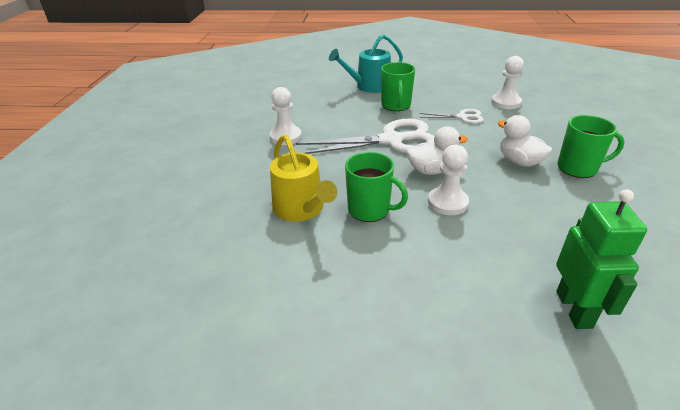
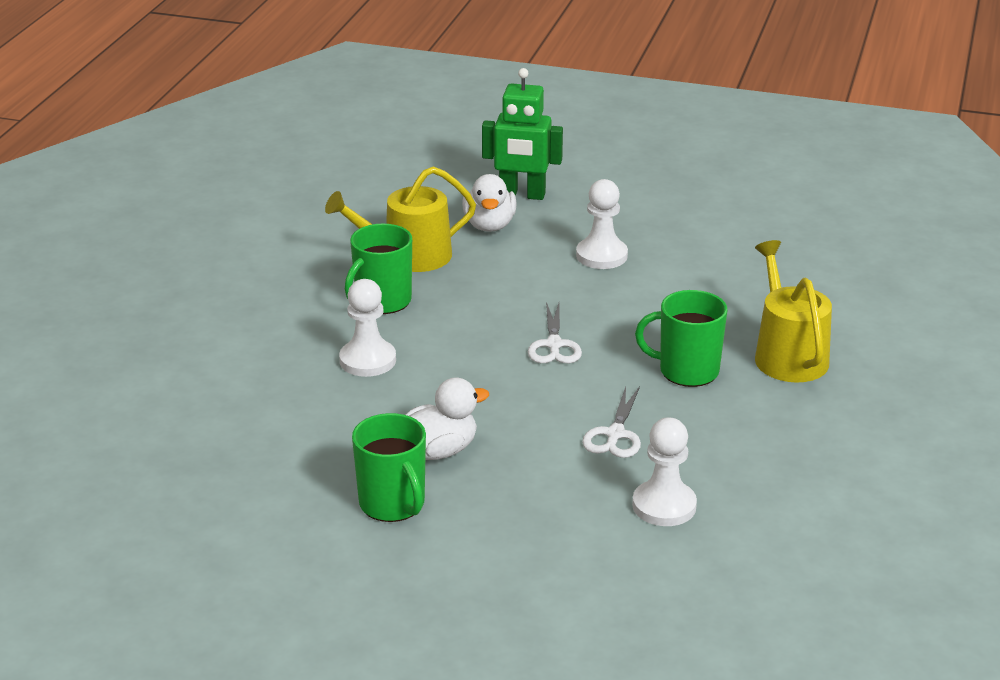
camera: 100 degrees right, 5 degrees down
(369, 86) = (788, 355): turquoise watering can -> yellow watering can
(391, 140) = (554, 345): white scissors -> white scissors, size x0.48
(431, 170) = (450, 364): white duck -> white duck (489, 225)
(574, 309) = (149, 396): green robot -> green robot (522, 195)
(578, 168) = (393, 504): green mug -> green mug turned 45 degrees counterclockwise

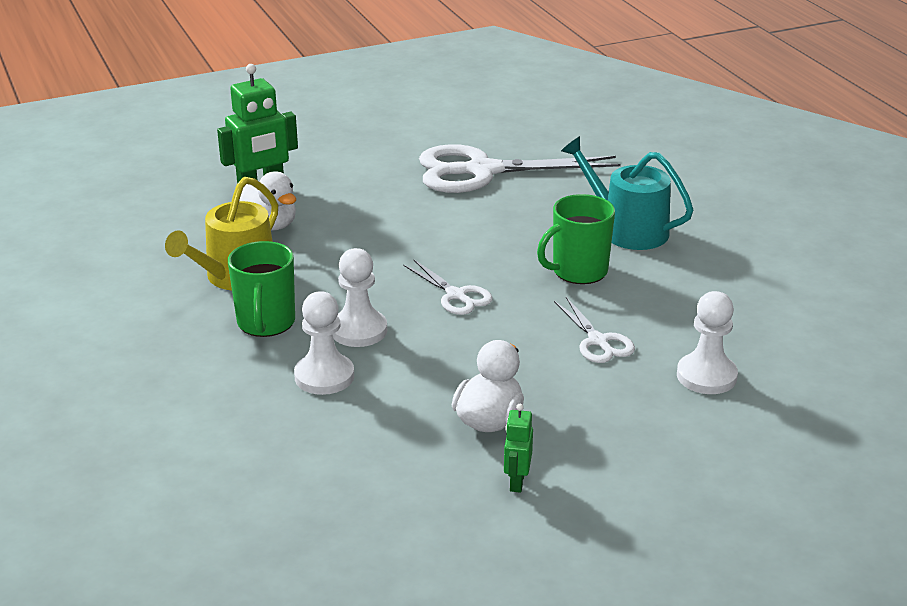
camera: 40 degrees left, 0 degrees up
(393, 504) = (516, 482): green mug -> green robot
(601, 256) = (393, 213): white pawn -> white pawn (358, 330)
(732, 250) = (482, 171): none -> white scissors
(788, 355) = (627, 229): yellow watering can -> turquoise watering can

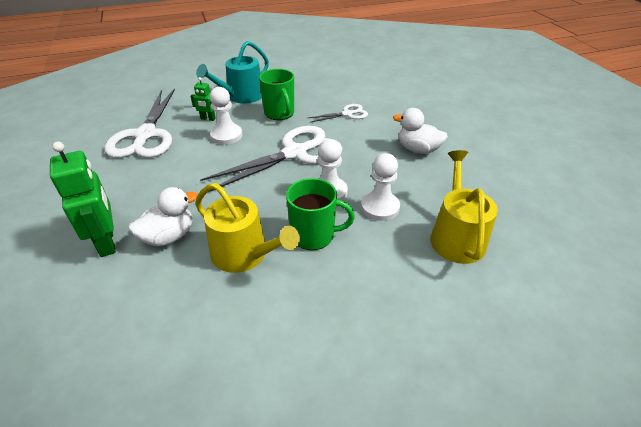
camera: 85 degrees left, 10 degrees up
(257, 445) = (456, 236): none -> yellow watering can
(456, 295) = (295, 153): white scissors -> white scissors, size x2.07
(516, 482) = (465, 145): green robot -> green robot (208, 119)
(706, 376) = (377, 91): white pawn -> white pawn (226, 135)

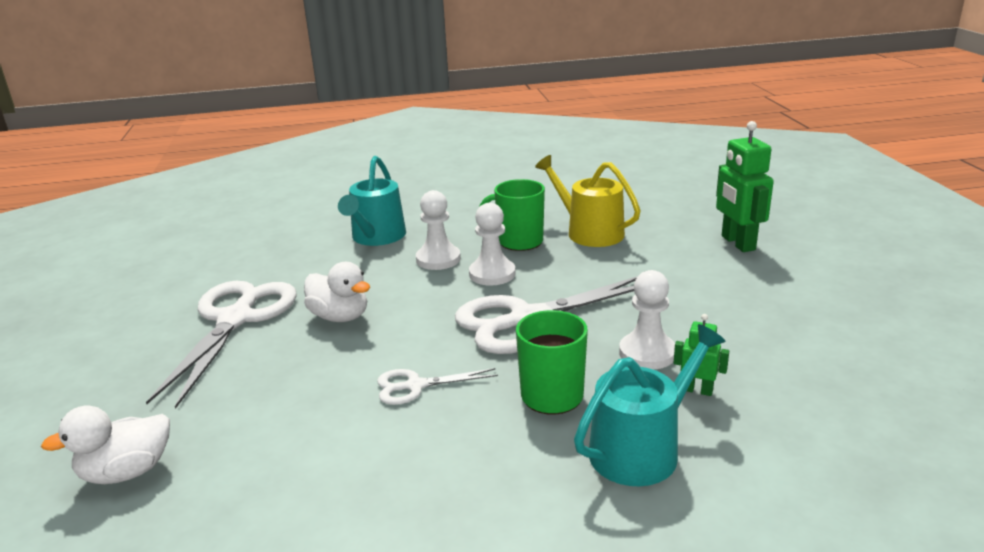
camera: 170 degrees left, 15 degrees down
(145, 135) = (799, 360): white scissors -> white scissors (236, 319)
(169, 236) = (673, 245): white duck -> white duck (127, 472)
(456, 236) = (376, 237): yellow watering can -> turquoise watering can

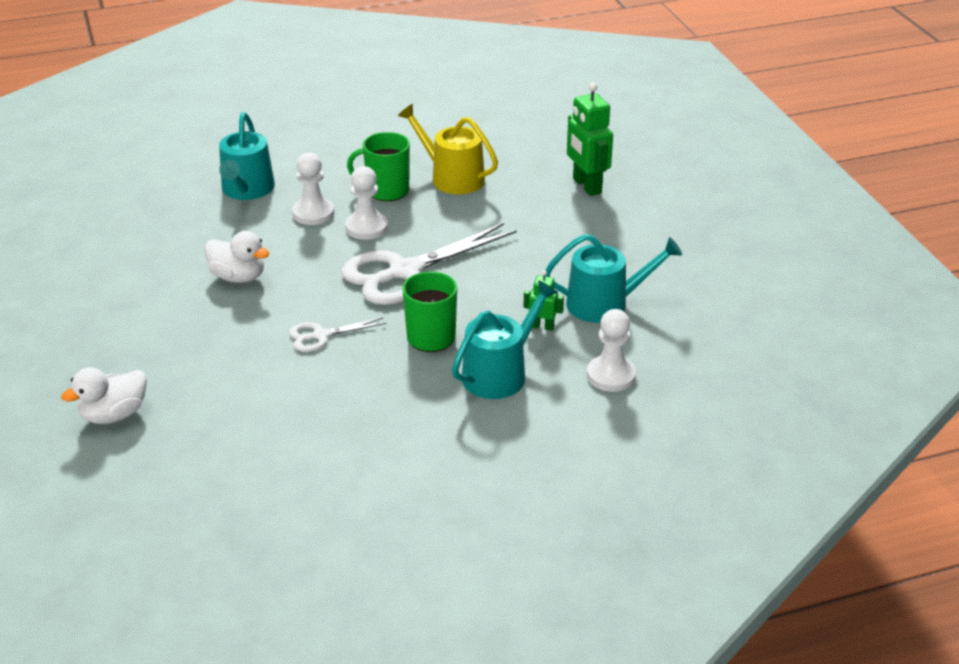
camera: 10 degrees left, 10 degrees up
(236, 319) = (143, 284): white scissors -> none
(647, 353) = (504, 298): white pawn -> white pawn (611, 375)
(777, 366) = (605, 304): none -> turquoise watering can

